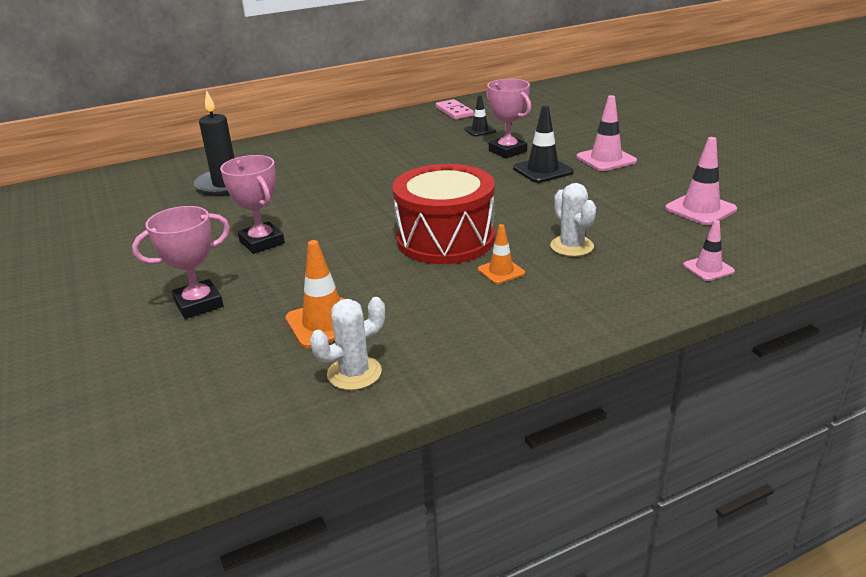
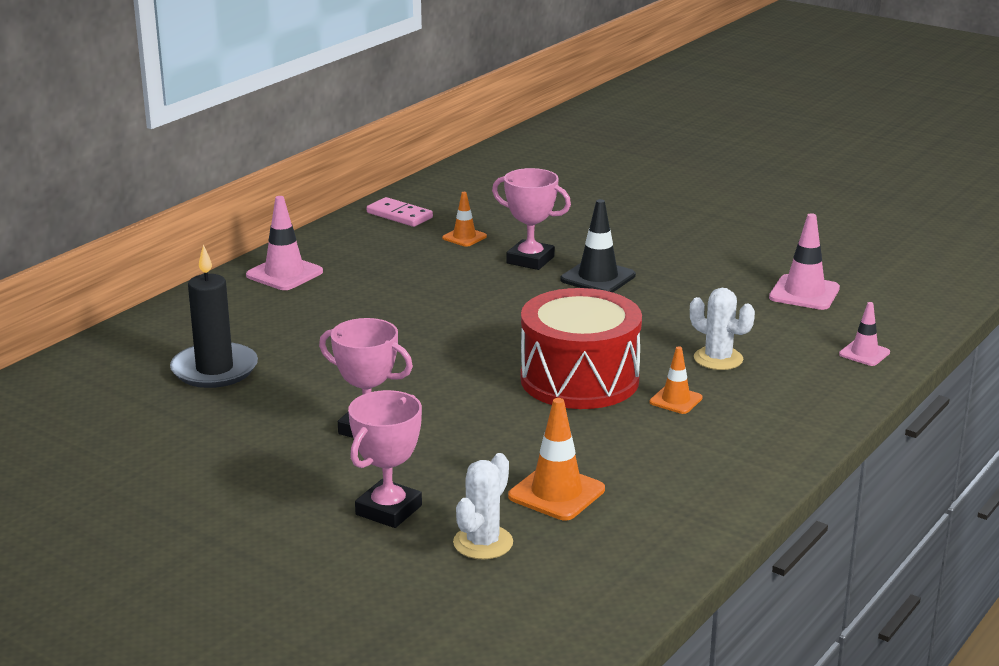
camera: 30 degrees left, 5 degrees down
(354, 373) = (644, 528): white cactus -> white cactus (483, 543)
(480, 130) = (464, 237): black traffic cone -> orange traffic cone
(606, 159) = (654, 251): pink traffic cone -> pink traffic cone (284, 274)

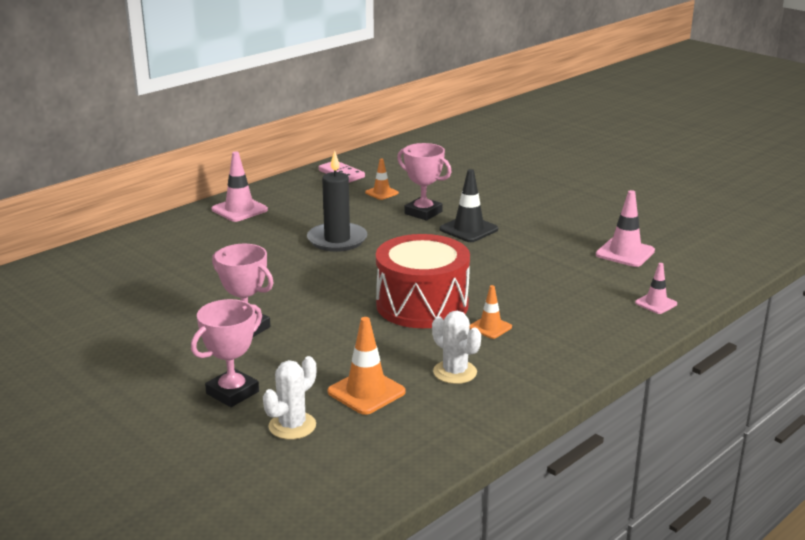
camera: 10 degrees right, 0 degrees up
(214, 369) = (156, 275): black candle -> black candle (337, 240)
(718, 359) = (536, 298): white cactus -> white cactus (455, 372)

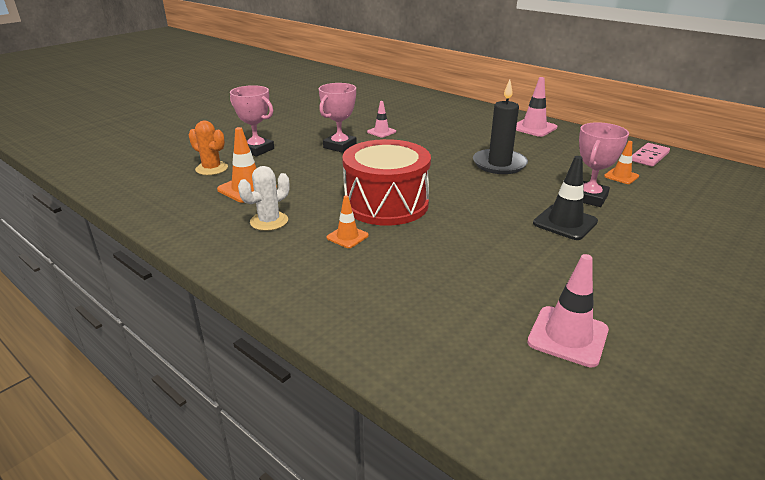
camera: 85 degrees right, 5 degrees up
(292, 426) = (212, 169): white cactus -> orange cactus
(656, 303) = (420, 354): pink traffic cone -> pink traffic cone (381, 132)

